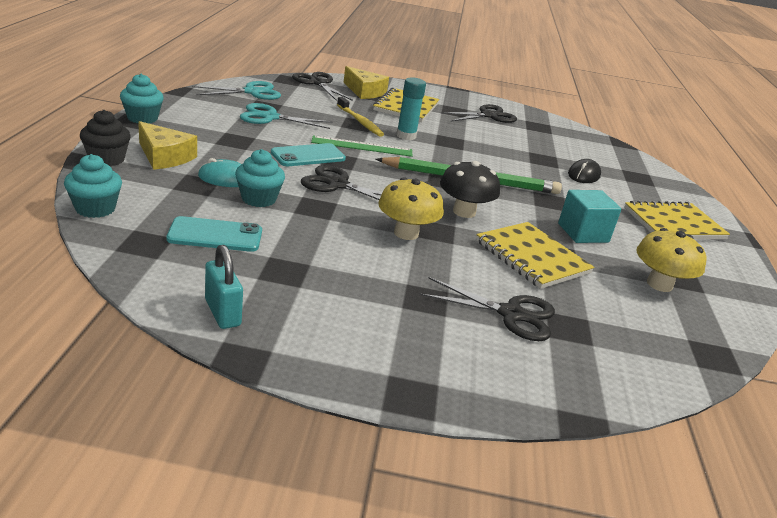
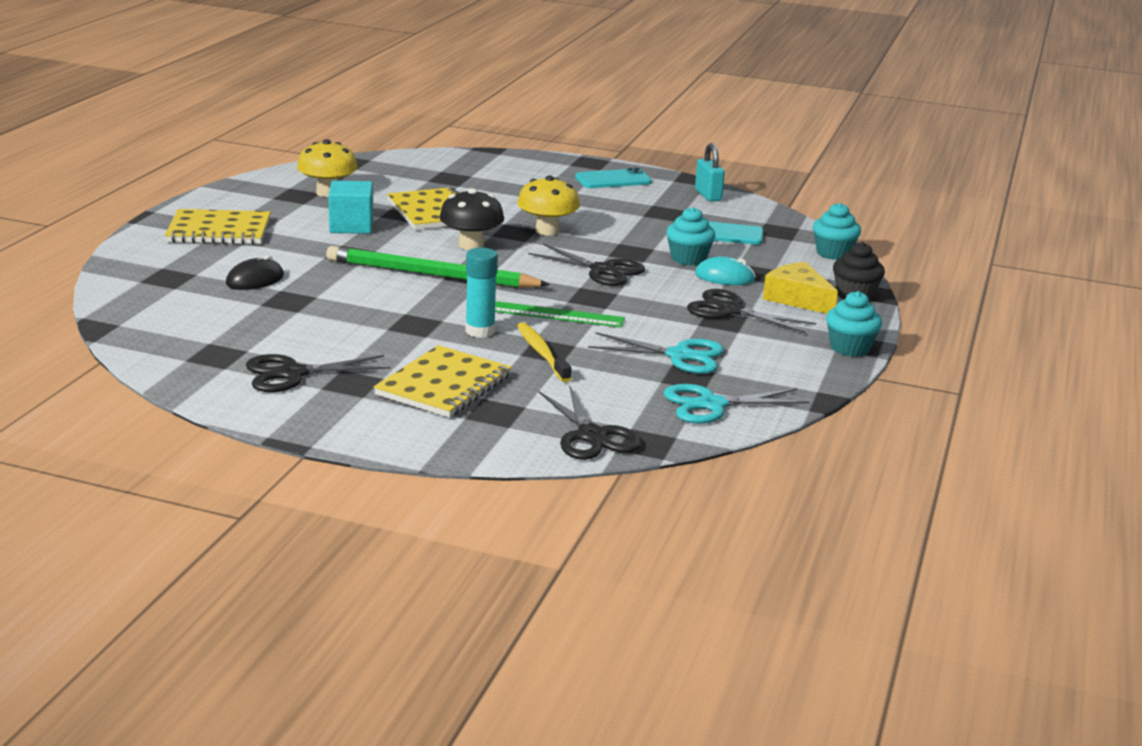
camera: 165 degrees left, 5 degrees down
(308, 156) = (631, 301): turquoise phone -> turquoise phone (613, 180)
(364, 92) = (505, 419): yellow cheese -> none
(511, 314) = (491, 185): black scissors -> black scissors (730, 310)

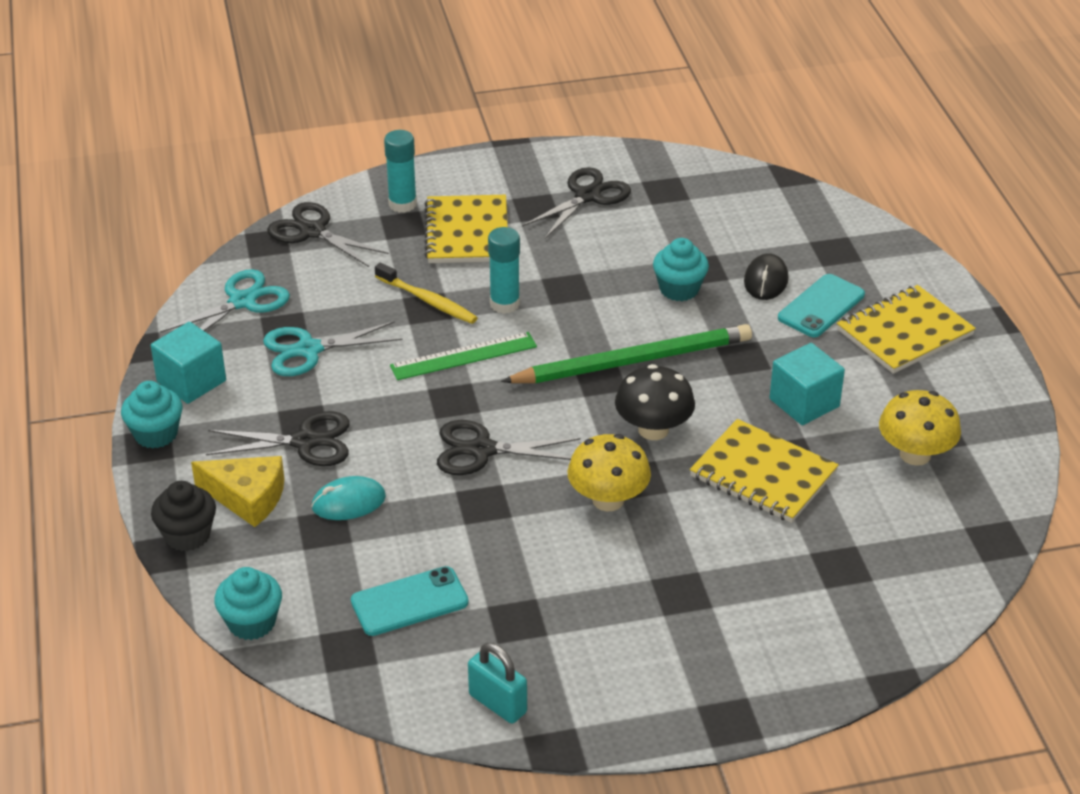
camera: 150 degrees right, 15 degrees up
(475, 427) = (402, 204): none -> turquoise glue stick
(613, 180) = (651, 679): turquoise phone -> turquoise phone (821, 306)
(688, 259) = (411, 520): turquoise cupcake -> turquoise cupcake (679, 289)
(799, 368) = (191, 381): none -> turquoise cube

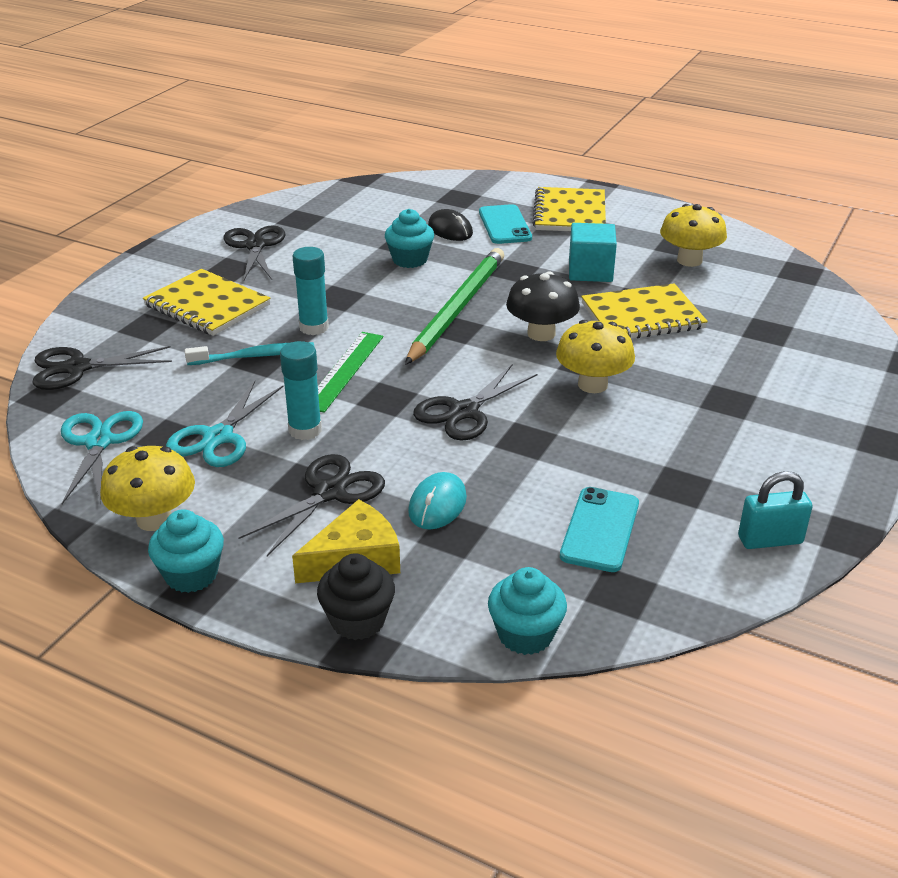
camera: 50 degrees left, 5 degrees down
(191, 381) = (154, 519): turquoise cube -> yellow mushroom
(402, 204) = (124, 315): turquoise glue stick -> turquoise glue stick (305, 430)
(428, 300) = (254, 356): yellow toothbrush -> turquoise toothbrush

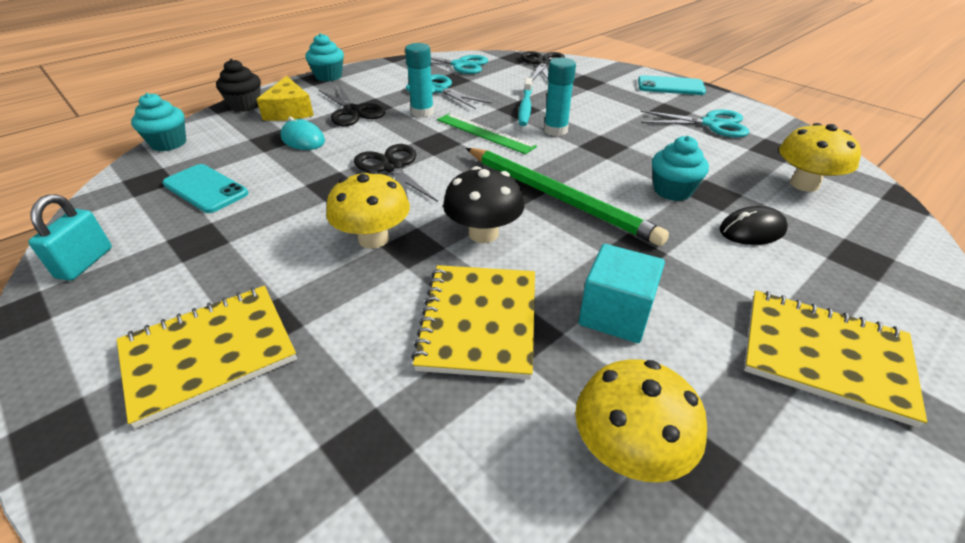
camera: 110 degrees right, 5 degrees up
(154, 519) = (380, 72): yellow mushroom -> yellow mushroom (804, 184)
(207, 305) = (607, 99): yellow notebook -> yellow notebook (209, 353)
(255, 246) = (711, 124): black scissors -> turquoise scissors
(505, 225) = (769, 276): turquoise phone -> turquoise phone (670, 86)

